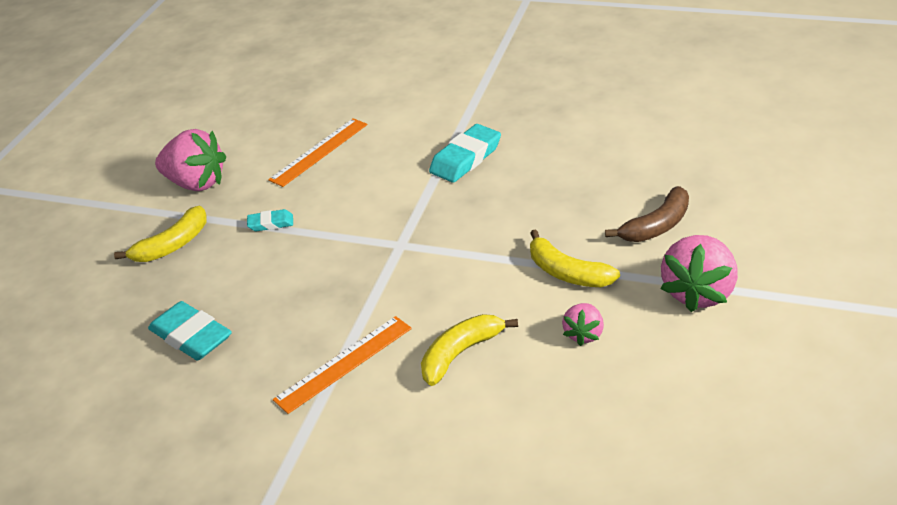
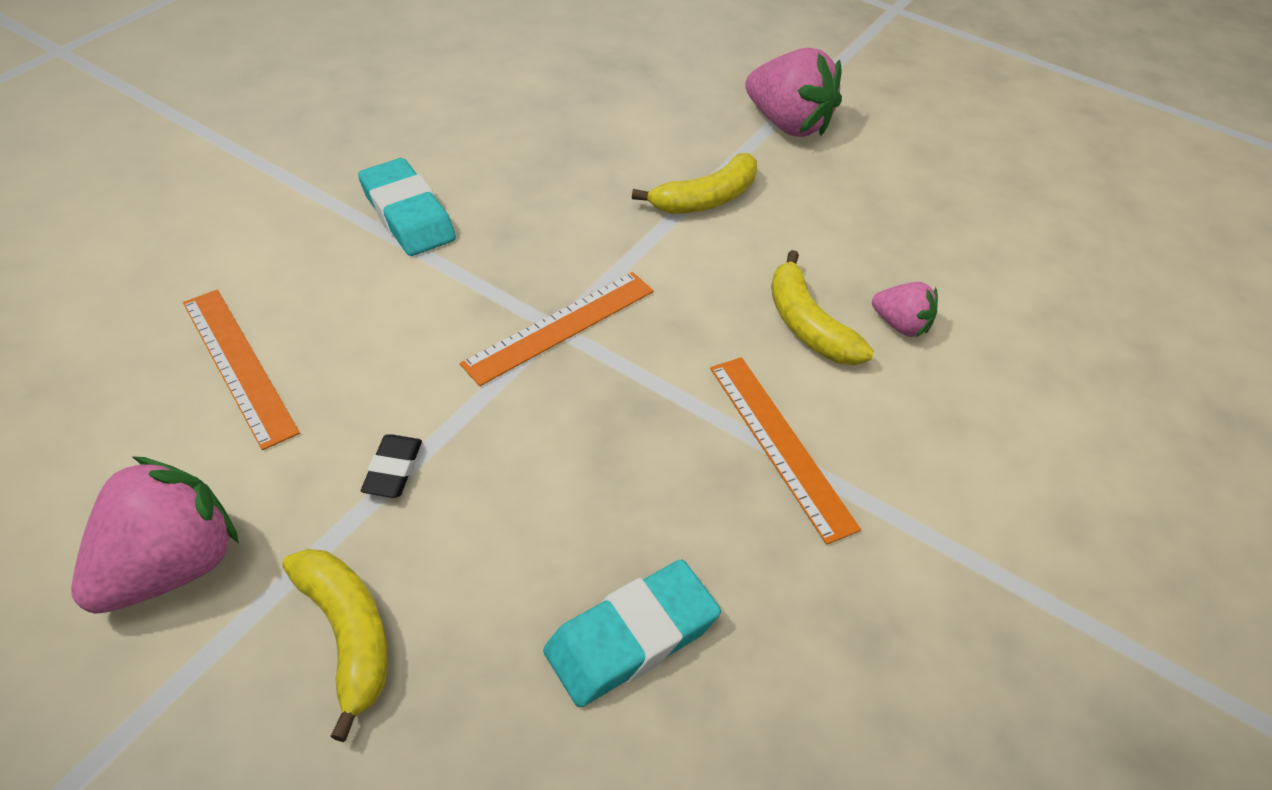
camera: 80 degrees left, 10 degrees up
(271, 223) = (393, 469): turquoise eraser -> black eraser
(401, 245) = (560, 326): none -> orange ruler
(584, 334) = (816, 218): pink strawberry -> pink strawberry (900, 325)
(656, 226) = (664, 113): brown banana -> none

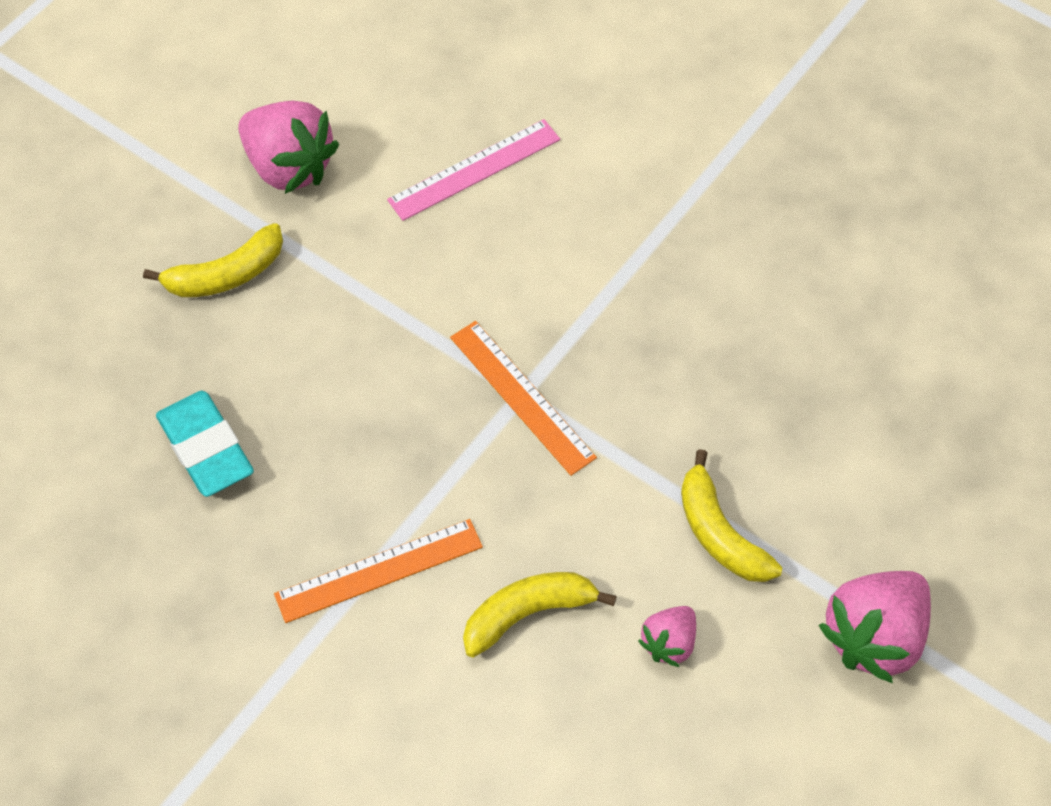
camera: 95 degrees right, 10 degrees up
(238, 365) = (474, 169): orange ruler -> pink ruler
(393, 469) = (365, 286): black eraser -> none
(407, 214) = (671, 264): turquoise eraser -> none
(900, 325) = (529, 705): pink strawberry -> pink strawberry (669, 643)

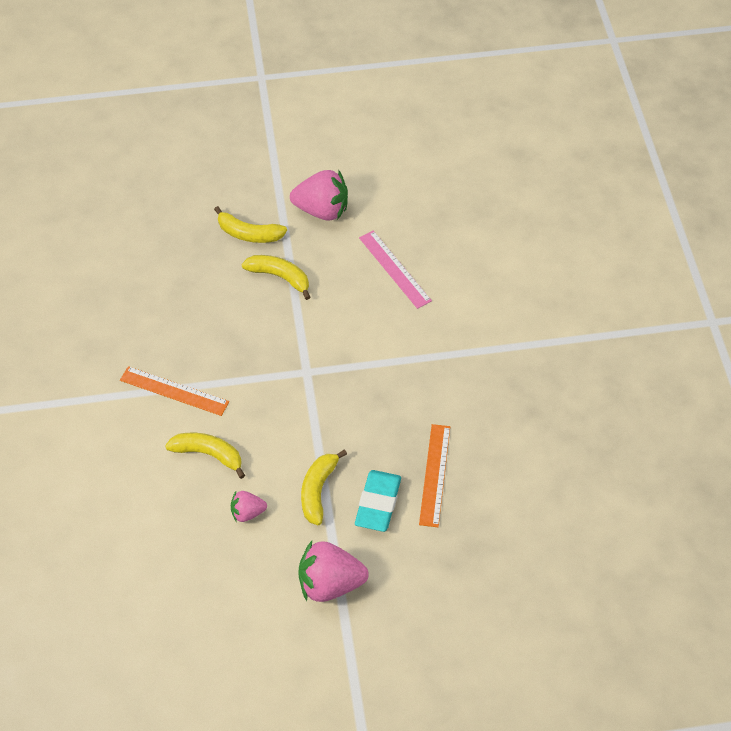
camera: 45 degrees right, 5 degrees down
(206, 448) = (166, 293): turquoise eraser -> turquoise eraser (378, 503)
(289, 167) = (322, 210): pink strawberry -> pink strawberry turned 75 degrees counterclockwise
(338, 299) = (280, 277): none -> yellow banana
(474, 169) = (395, 269): pink ruler -> pink ruler turned 45 degrees clockwise
(522, 396) = (305, 373): orange ruler -> orange ruler (435, 475)

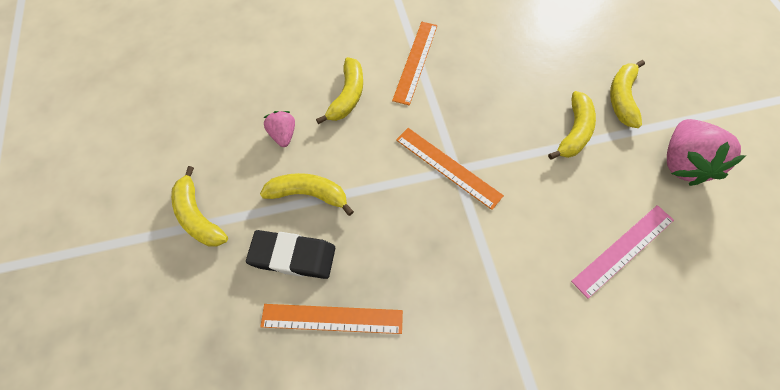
camera: 85 degrees right, 10 degrees up
(303, 378) = (448, 167): none -> orange ruler
(330, 584) = (198, 216): pink strawberry -> yellow banana
(378, 503) = (293, 256): turquoise eraser -> black eraser

